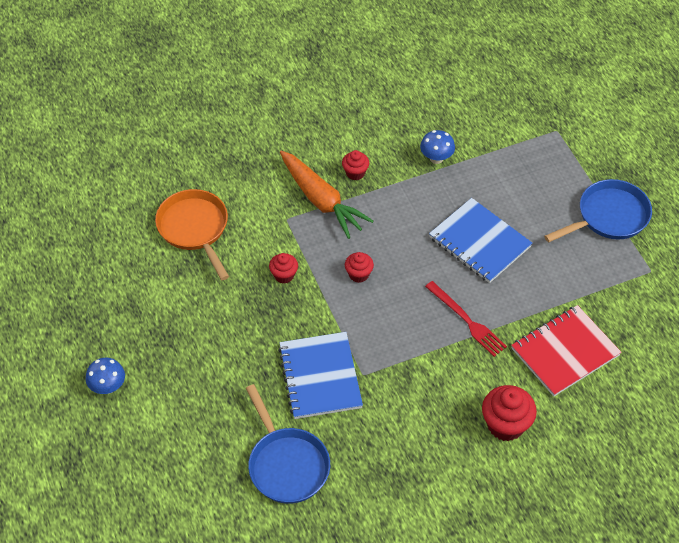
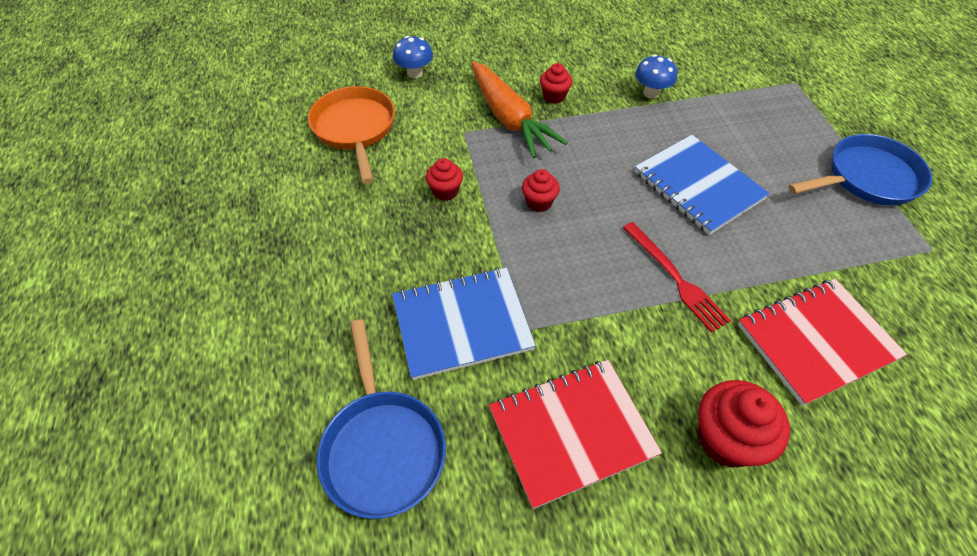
camera: 10 degrees right, 0 degrees up
(108, 387) = (179, 294): blue mushroom -> blue mushroom (415, 73)
(320, 377) = (462, 324): blue notebook -> blue notebook turned 75 degrees clockwise
(407, 436) = (571, 432): none -> red notebook

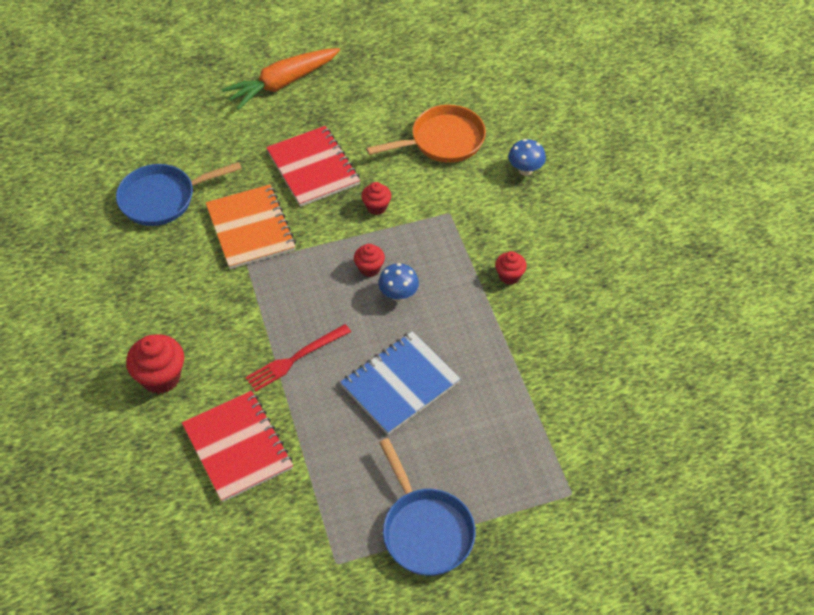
camera: 85 degrees right, 0 degrees up
(462, 324) = (251, 228): blue notebook -> orange notebook
(509, 118) = (472, 243): orange carrot -> orange carrot (282, 83)
(571, 432) = (169, 292): red notebook -> red notebook (313, 168)
(651, 93) = (528, 355): blue mushroom -> blue mushroom (398, 295)

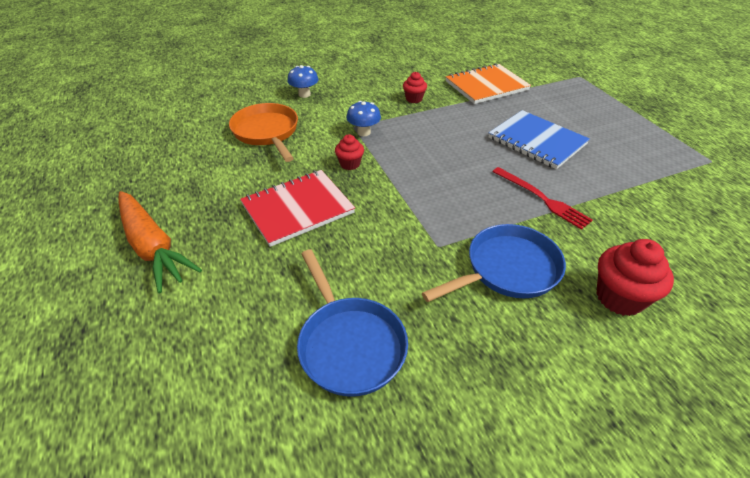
camera: 95 degrees left, 10 degrees down
(238, 447) = (658, 225): red notebook -> none
(251, 228) = (389, 248): orange notebook -> orange notebook (486, 86)
(369, 268) = (424, 163): red cupcake -> none
(398, 295) = (448, 146): blue mushroom -> blue mushroom (364, 132)
(425, 530) = (651, 125): blue pan -> blue pan (507, 269)

